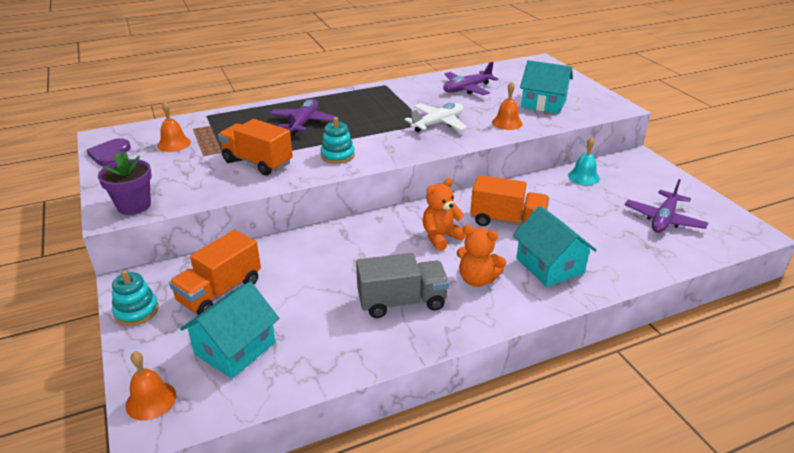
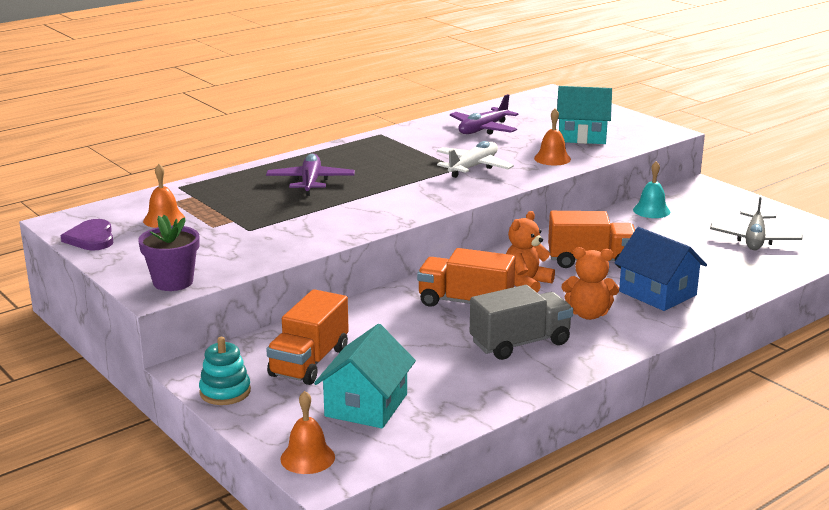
camera: 15 degrees left, 10 degrees down
(257, 162) = (287, 226): orange truck -> orange truck (465, 302)
(337, 155) = (378, 209): turquoise stacking toy -> none
(549, 266) = (657, 293): turquoise house -> blue house
(663, 219) = (754, 239): purple plane -> grey plane

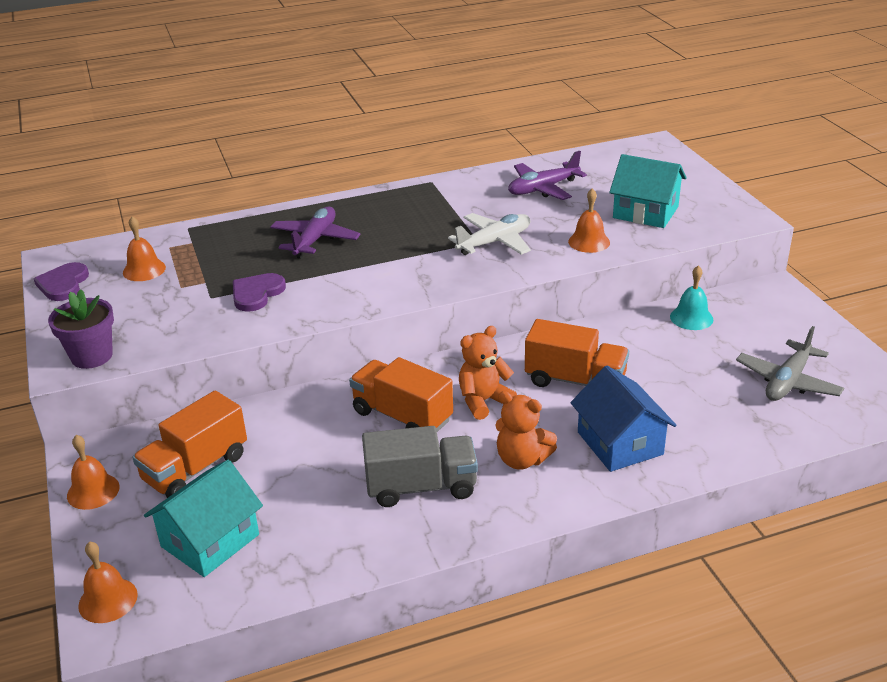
camera: 20 degrees right, 10 degrees up
(225, 392) = (93, 491): turquoise stacking toy -> orange bell
(291, 223) = (256, 294): none -> purple heart

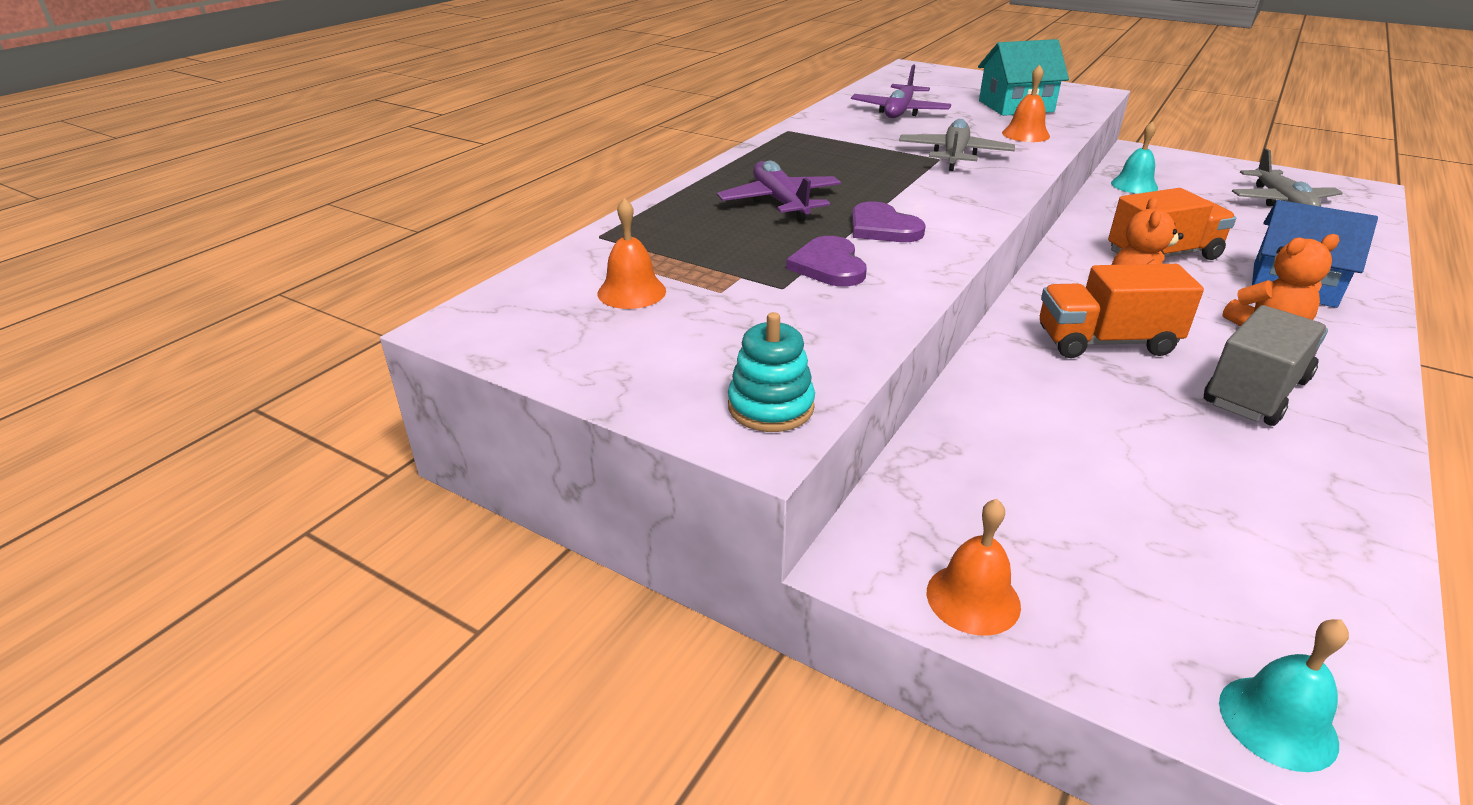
camera: 40 degrees left, 0 degrees up
(63, 284) = (541, 347): purple heart -> purple heart (882, 227)
(92, 356) = (770, 407): purple flower pot -> turquoise stacking toy
(108, 600) = (1277, 722): orange bell -> turquoise bell
(195, 468) = (1031, 497): orange truck -> none
(210, 540) = (1214, 564): turquoise house -> none
(494, 242) = (954, 155): white plane -> grey plane

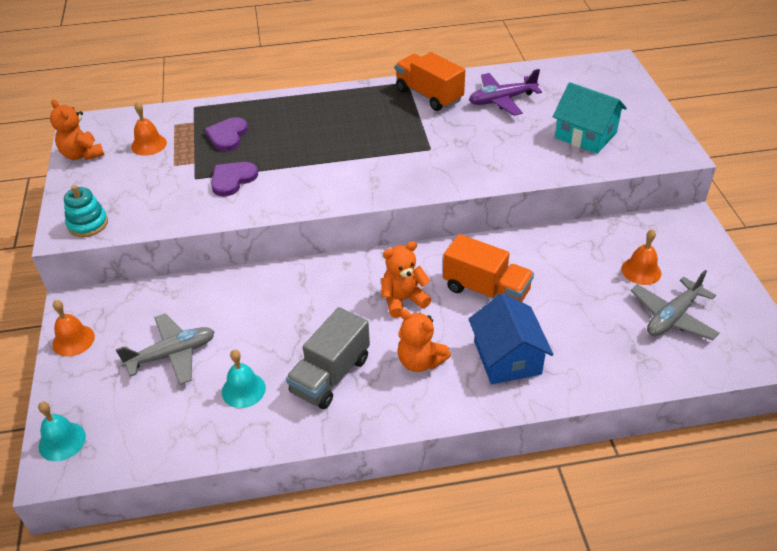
camera: 50 degrees right, 10 degrees up
(552, 350) = (82, 154): none -> orange teddy bear
(780, 202) = (294, 131): purple plane -> none
(882, 227) = (298, 174): purple heart -> purple heart (227, 136)
(954, 155) = (444, 151): grey plane -> grey plane (172, 354)
(1025, 134) = (526, 160): orange bell -> orange bell (641, 271)
(1105, 342) = (332, 305): orange truck -> orange truck (429, 95)
(1134, 185) = (605, 240): turquoise bell -> turquoise bell (243, 390)
(1255, 392) = (330, 375): grey truck -> grey truck turned 120 degrees clockwise

